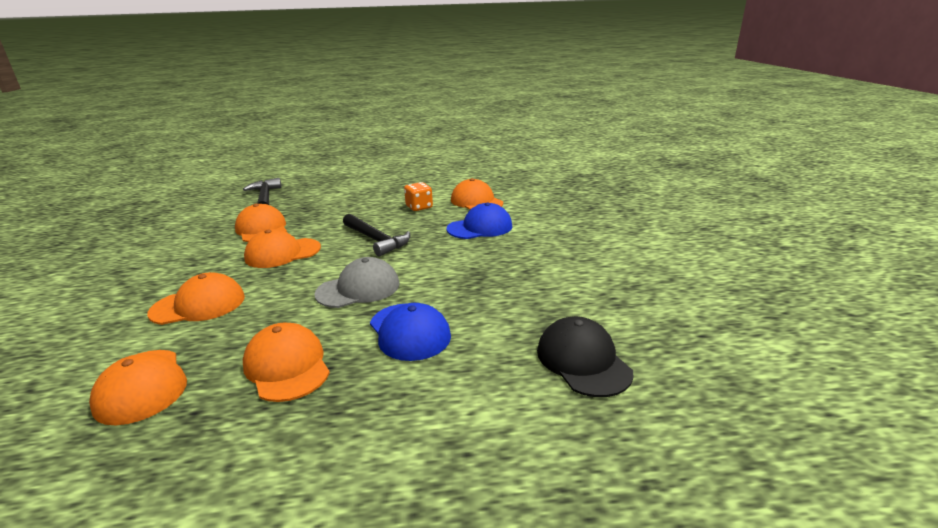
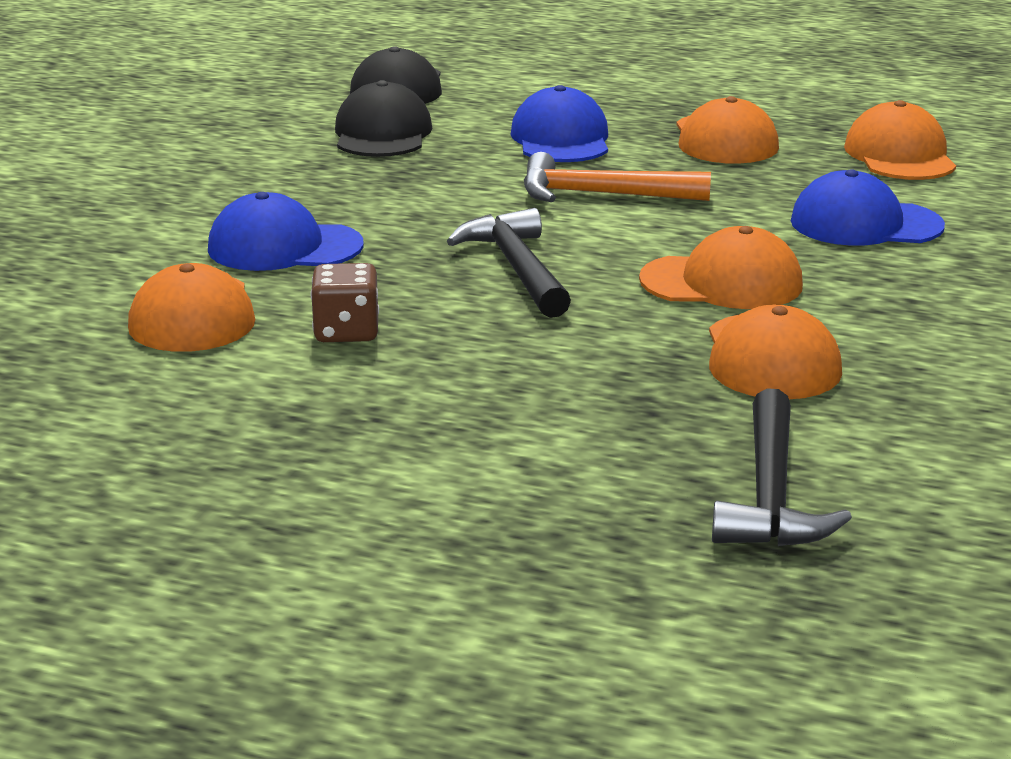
camera: 155 degrees left, 0 degrees up
(198, 305) = (865, 224): orange cap -> blue cap
(358, 289) = (600, 195): grey cap -> orange hammer
(419, 207) = (346, 332): orange dice -> brown dice
(526, 304) = (382, 134): none -> black cap

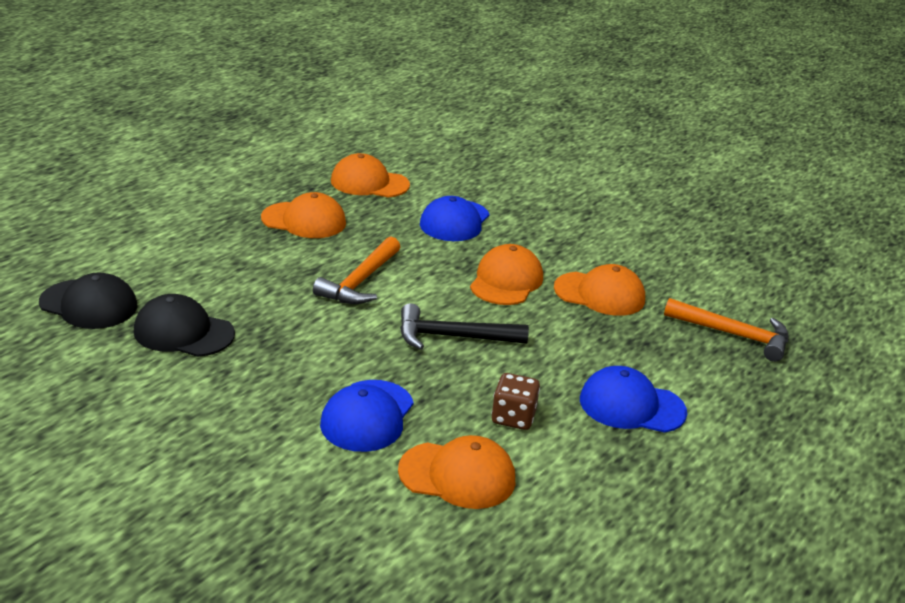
camera: 75 degrees left, 5 degrees up
(561, 139) = (256, 270): blue cap -> blue cap (631, 406)
(771, 494) = (734, 335): black hammer -> orange hammer

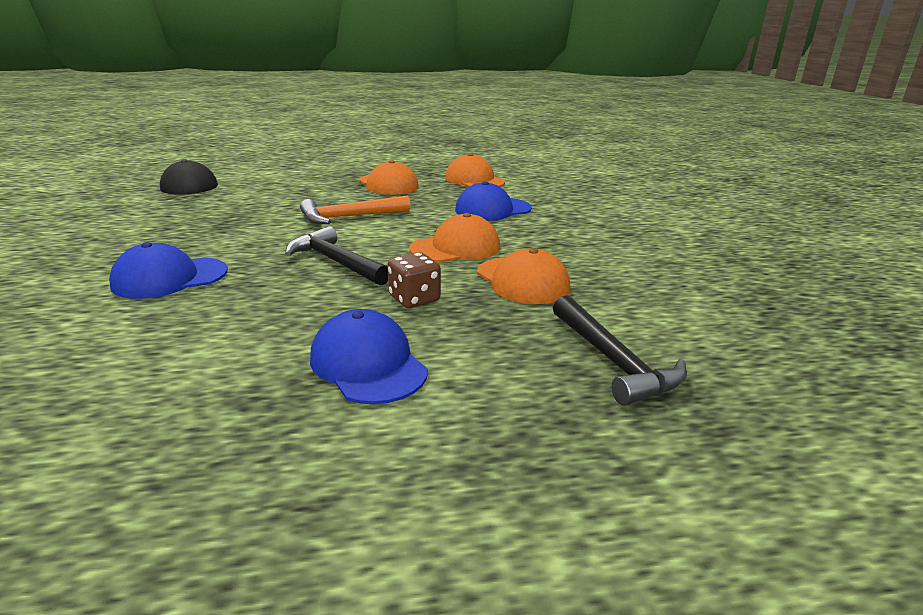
camera: 45 degrees right, 5 degrees down
(183, 332) = (195, 206): black cap -> none
(457, 475) = (121, 337): orange cap -> none
(513, 417) = (253, 323): brown dice -> brown dice (414, 299)
(734, 335) = (613, 361): orange hammer -> black hammer

